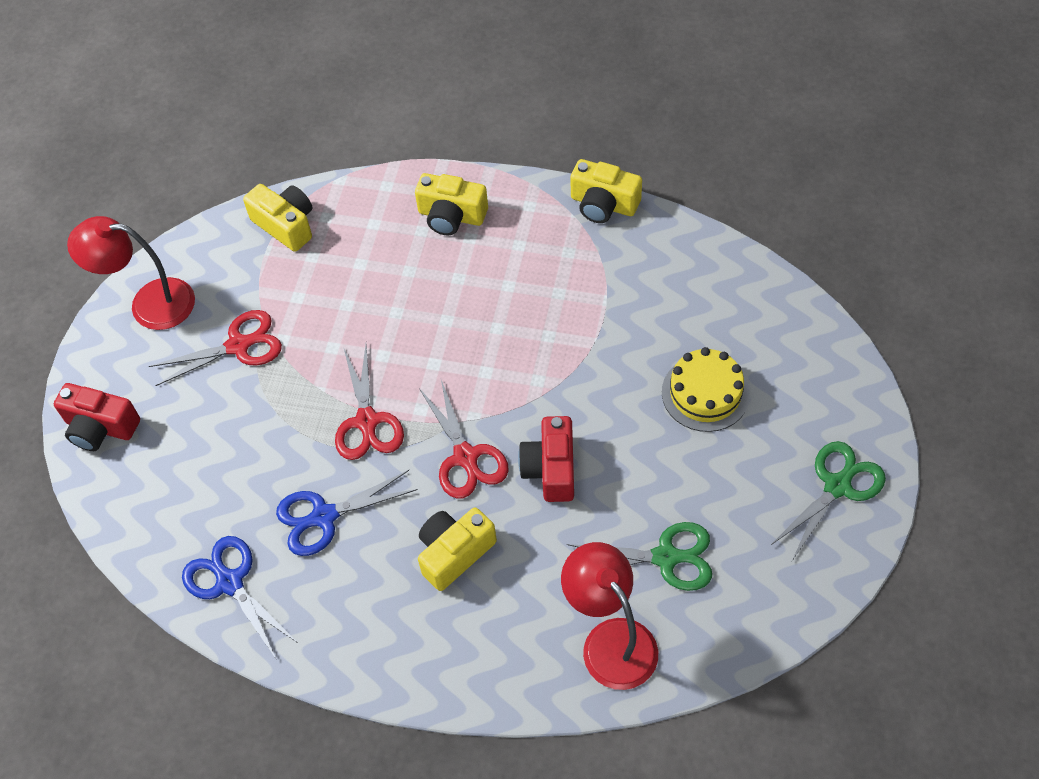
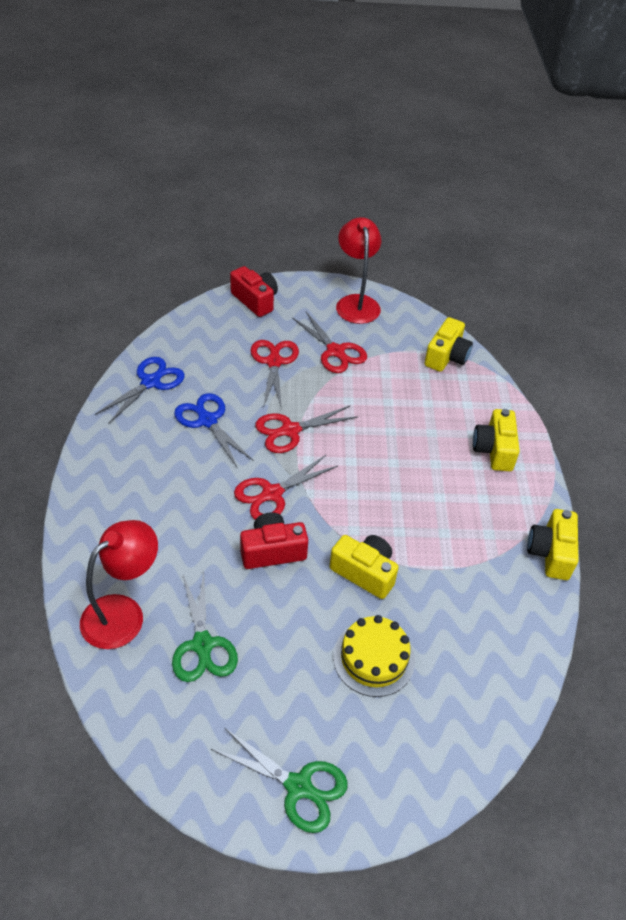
camera: 70 degrees right, 10 degrees down
(100, 427) = (255, 300): red camera -> red camera turned 135 degrees clockwise
(236, 422) = (274, 362): none -> red scissors
(454, 553) = (188, 500): yellow camera -> yellow camera (364, 572)

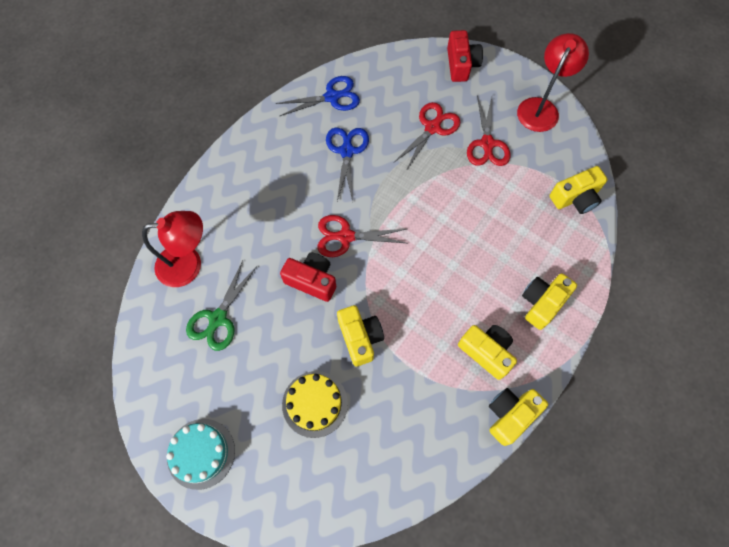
camera: 40 degrees right, 20 degrees up
(290, 430) = (398, 193): red scissors -> none
(298, 786) = (201, 453): green scissors -> turquoise cake
(485, 515) = (486, 352): none -> yellow camera

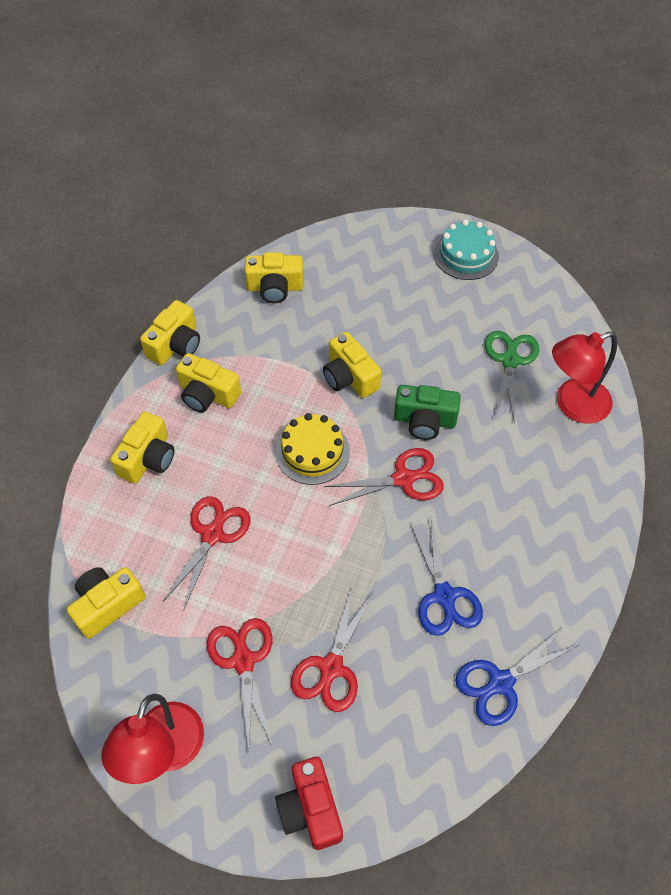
camera: 165 degrees right, 10 degrees down
(312, 280) = (424, 420): red camera -> green camera
(315, 404) = (376, 312): yellow cake -> yellow cake (312, 452)
(404, 462) = (275, 288): none -> yellow camera
(497, 229) = (212, 535): none -> red scissors

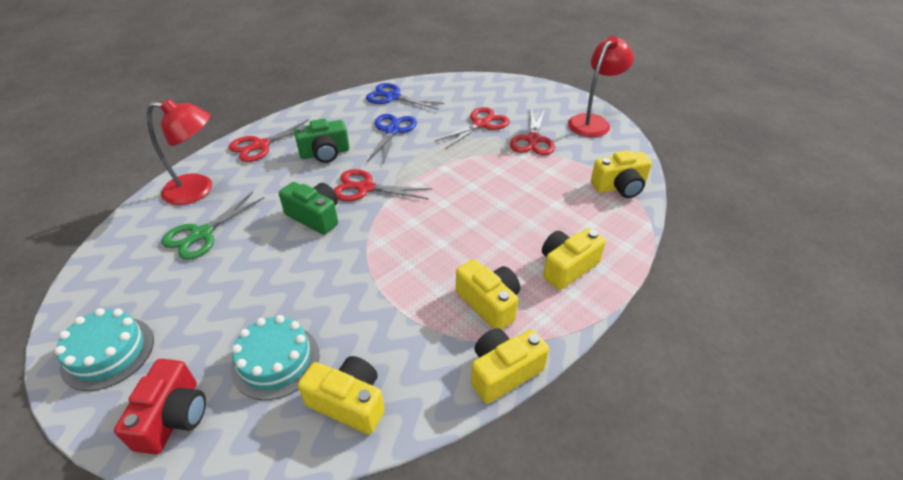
camera: 155 degrees left, 15 degrees down
(212, 535) = (528, 200): red scissors -> red scissors (260, 145)
(310, 809) = (521, 89): red camera -> red camera (174, 417)
(312, 452) = (420, 225): yellow cake -> none
(345, 292) = (276, 361): none -> turquoise cake
(349, 377) = (346, 270): yellow camera -> none
(493, 515) = (325, 153): none -> green camera
(501, 682) = (393, 97): blue scissors -> blue scissors turned 150 degrees counterclockwise

